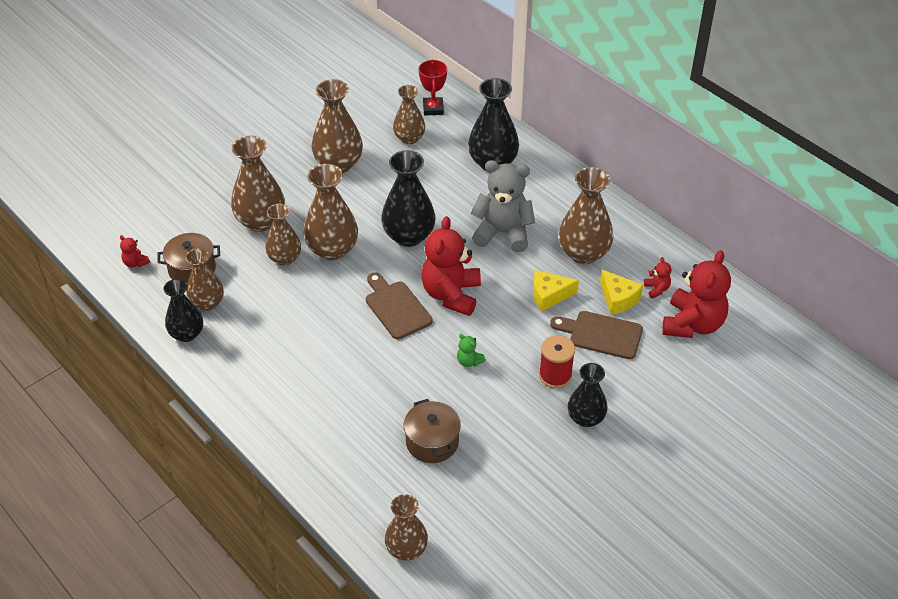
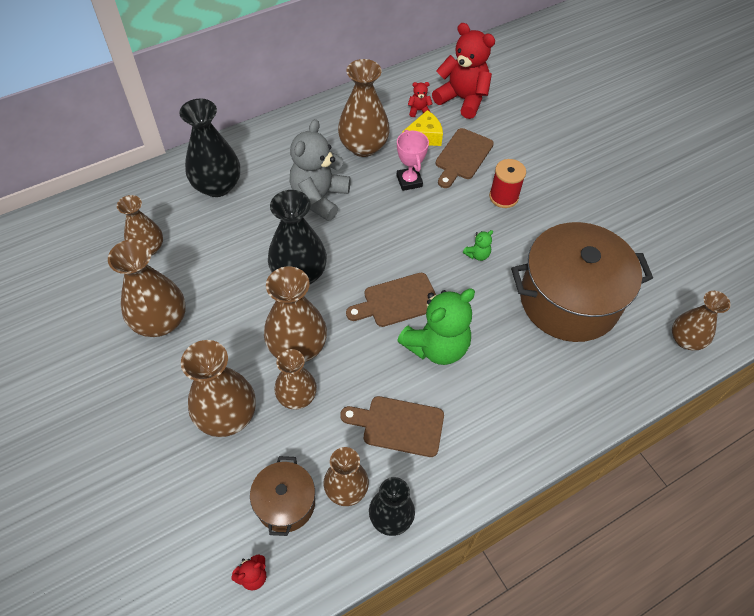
camera: 80 degrees left, 10 degrees up
(268, 327) = (398, 425): none -> brown cutting board
(353, 342) = (436, 346): none -> green teddy bear
(432, 442) = (569, 300): brown pot -> brown pot, size x2.01
(433, 109) = (110, 219): red trophy -> none
(451, 294) = (390, 253): red teddy bear -> none
(549, 295) = (409, 181): yellow cheese -> pink trophy
(585, 418) = (552, 187): black vase -> none

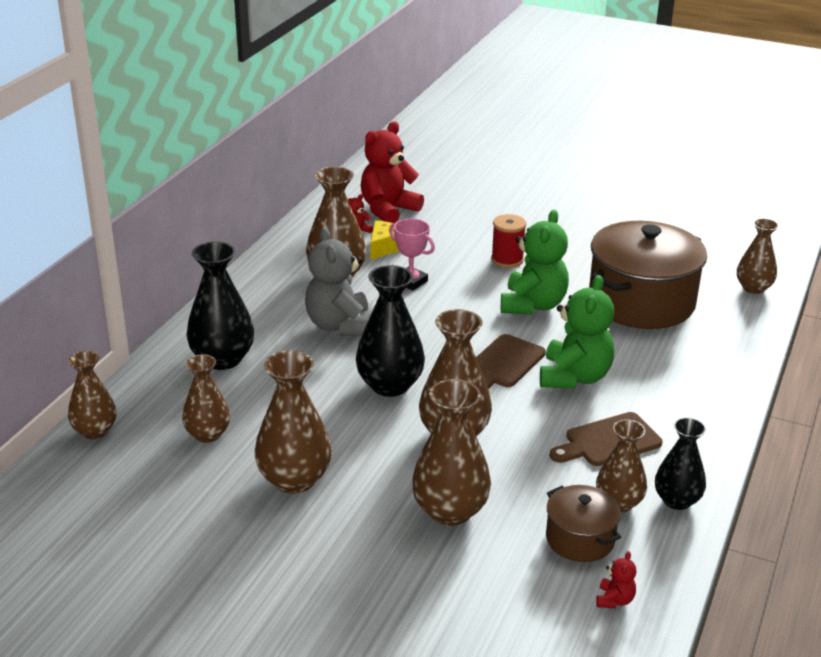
camera: 35 degrees left, 25 degrees down
(297, 396) = (497, 466): brown vase -> brown vase (95, 430)
(462, 99) = (388, 210): red teddy bear -> red teddy bear turned 45 degrees counterclockwise
(462, 156) = (438, 247): brown cutting board -> none
(477, 255) = (533, 305): green teddy bear -> green teddy bear, size x2.38

